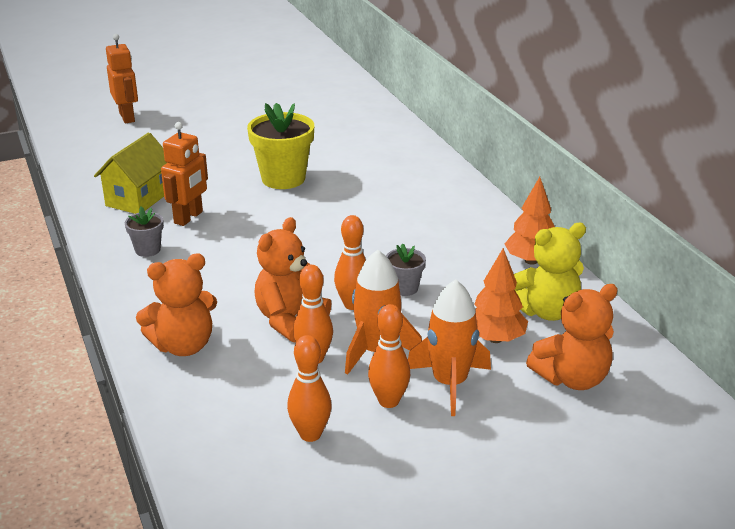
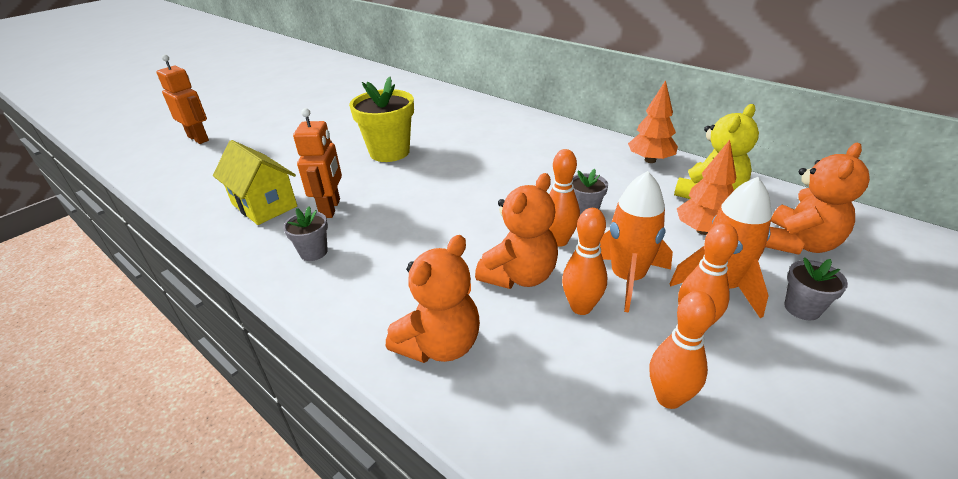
camera: 25 degrees left, 5 degrees up
(138, 198) = (264, 205): yellow house -> yellow house turned 45 degrees counterclockwise
(290, 320) = (519, 276): orange teddy bear -> orange teddy bear turned 150 degrees counterclockwise
(498, 422) = (802, 308): none -> grey flower pot

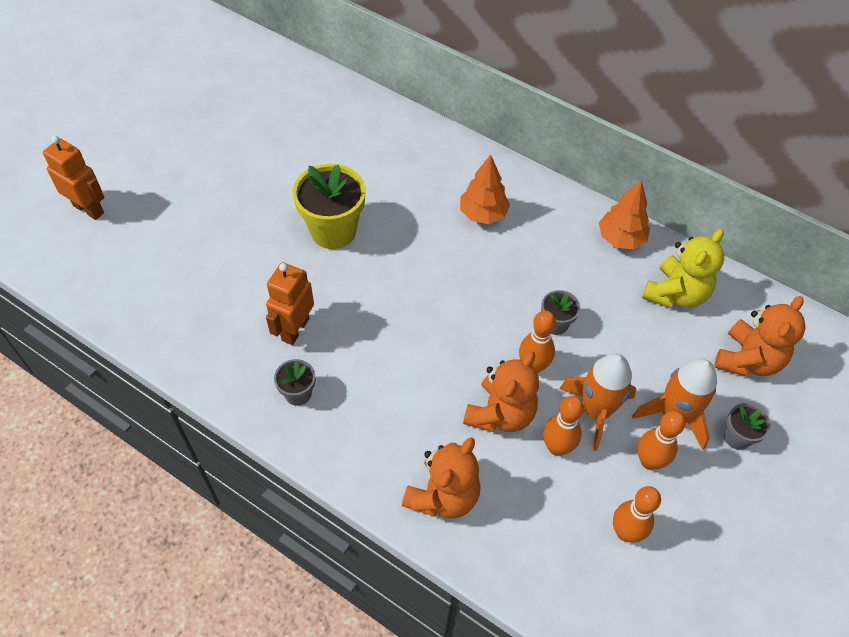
camera: 10 degrees left, 20 degrees up
(264, 205) = (221, 327): yellow house -> none
(331, 208) = (295, 329): orange robot -> orange robot turned 150 degrees counterclockwise
(703, 230) = (666, 346): orange tree -> orange tree (483, 214)

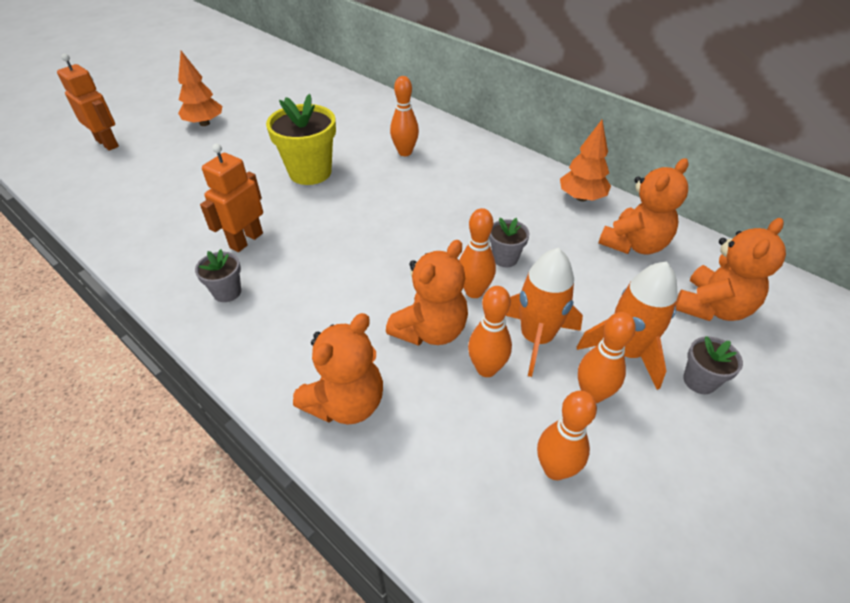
camera: 10 degrees right, 10 degrees down
(428, 192) = (405, 152): none -> orange bowling pin
(483, 214) = (451, 171): orange tree -> orange tree (204, 123)
(675, 294) = (634, 244): yellow teddy bear -> orange teddy bear

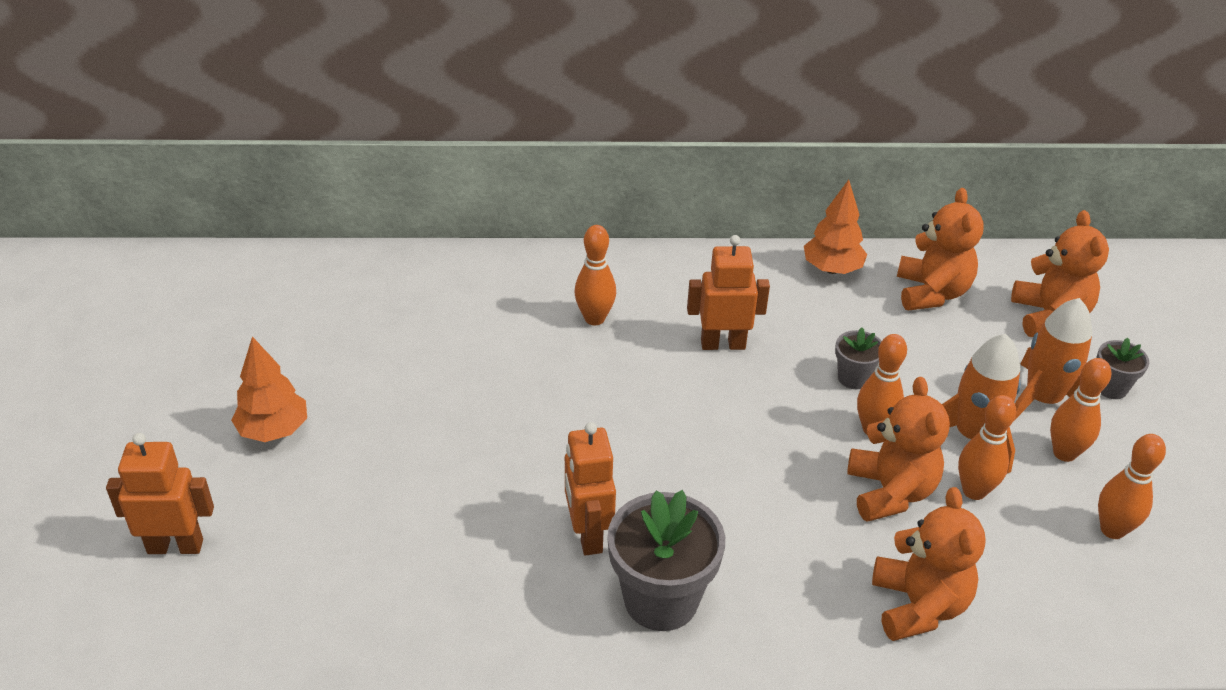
camera: 45 degrees left, 5 degrees down
(227, 292) = (661, 600): grey flower pot -> grey flower pot, size x1.95
(310, 172) = (527, 409): yellow flower pot -> none
(453, 198) = (723, 344): none -> orange robot

